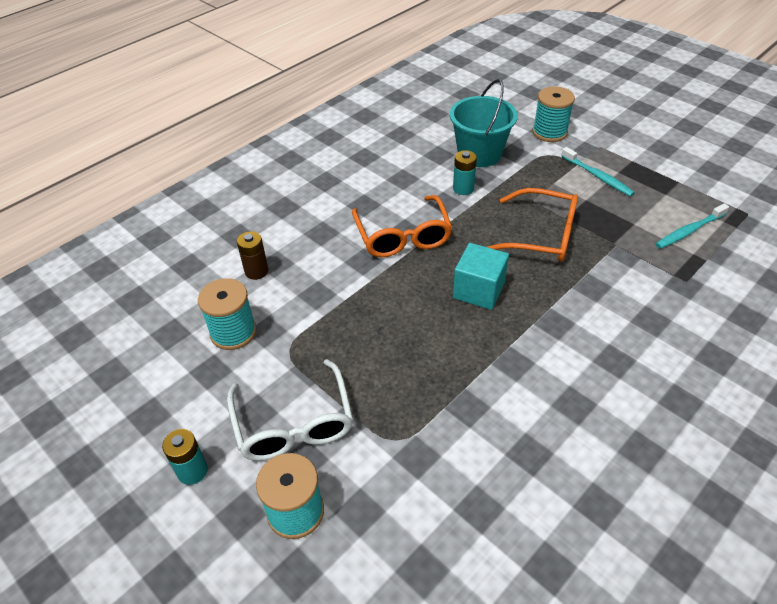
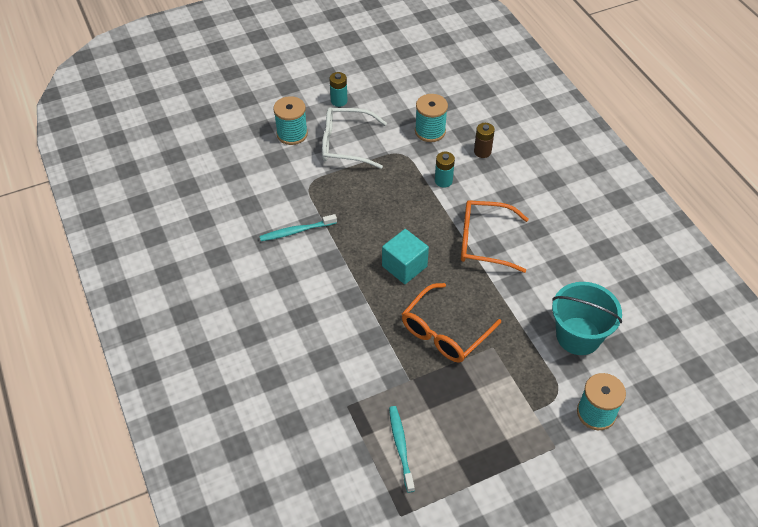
camera: 110 degrees right, 5 degrees up
(463, 188) = (529, 303): turquoise battery -> turquoise battery (443, 181)
(597, 176) = (507, 417): turquoise toothbrush -> turquoise toothbrush (297, 231)

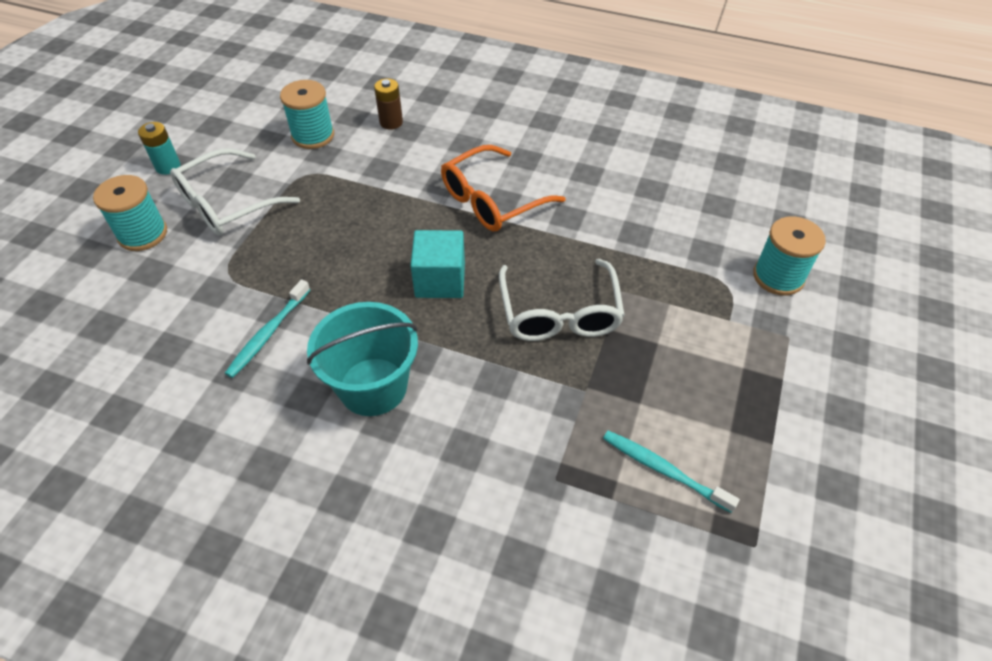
camera: 45 degrees left, 0 degrees up
(443, 181) = (382, 172): turquoise battery -> none
(444, 332) = (559, 313): orange glasses -> white glasses
(578, 336) = (678, 222): turquoise bucket -> turquoise bucket (373, 386)

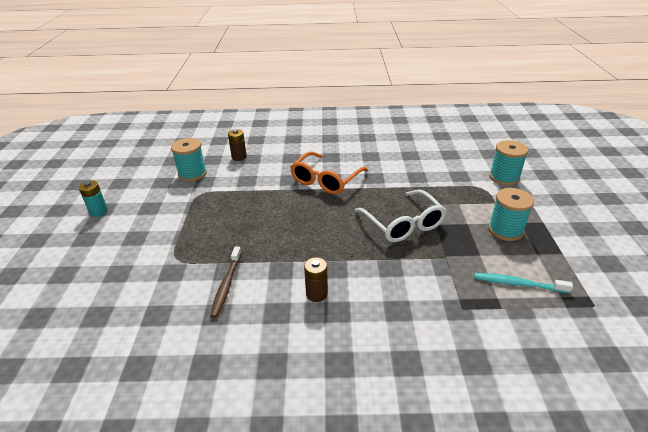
camera: 20 degrees left, 15 degrees down
(143, 234) = (100, 253): turquoise spool -> turquoise spool (505, 230)
(227, 204) = (154, 222): white glasses -> none
(268, 333) = (226, 285): turquoise toothbrush -> brown toothbrush
(373, 386) = (316, 294): turquoise bucket -> brown battery
(440, 280) = (321, 226): turquoise cube -> none

